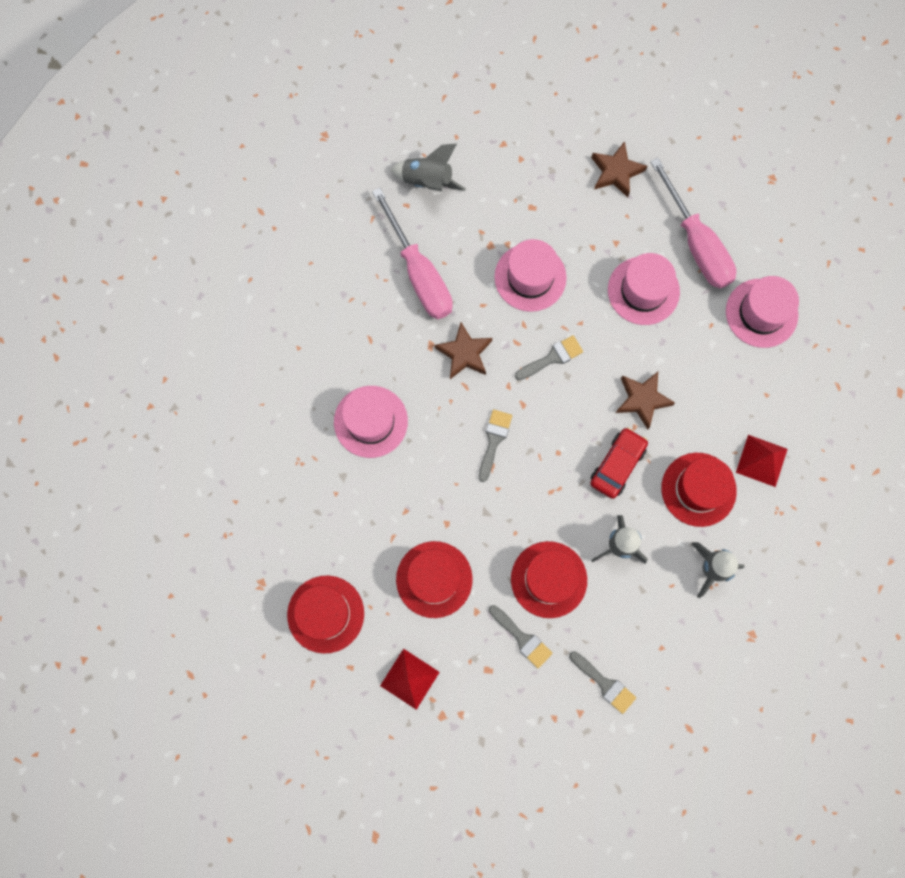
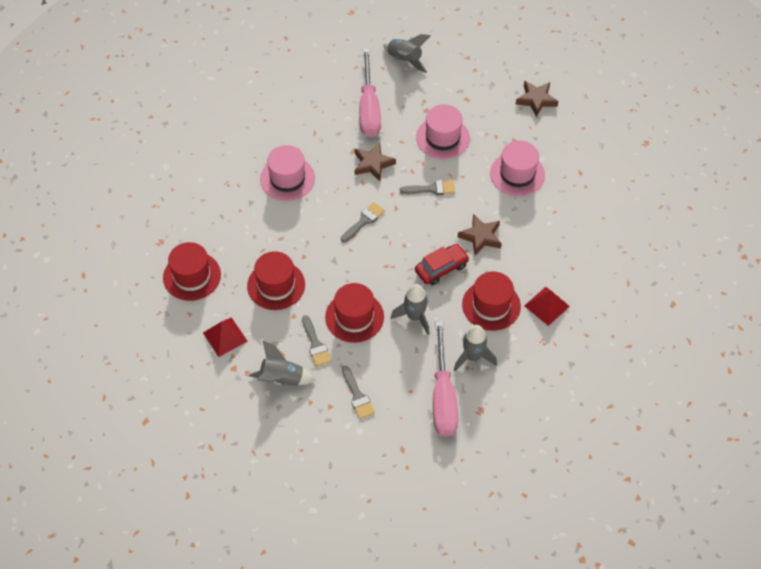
camera: 25 degrees right, 20 degrees down
(506, 703) = (282, 379): none -> grey rocket
(696, 243) = (570, 160): pink screwdriver -> pink screwdriver (443, 396)
(761, 313) = (595, 218): pink hat -> none

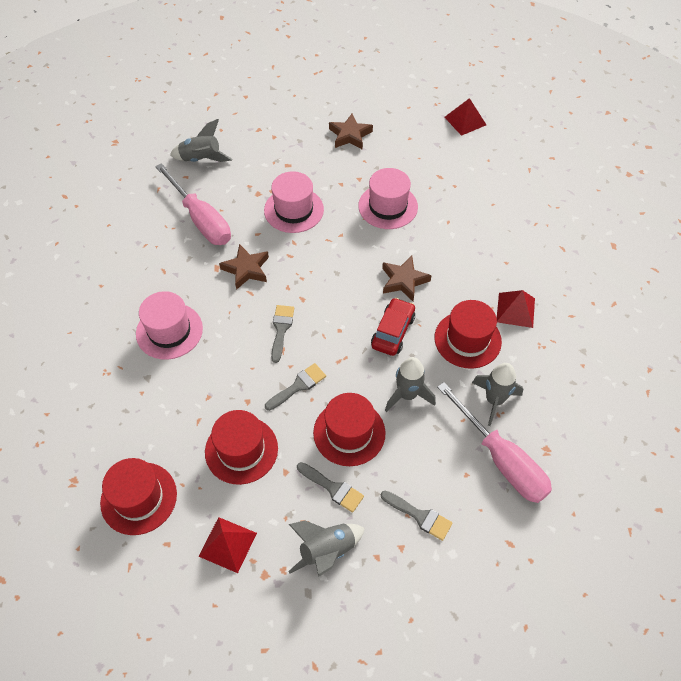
camera: 35 degrees left, 0 degrees up
(431, 189) = (322, 262): grey brush -> grey brush (298, 386)
(643, 137) = (465, 121): none -> red pyramid

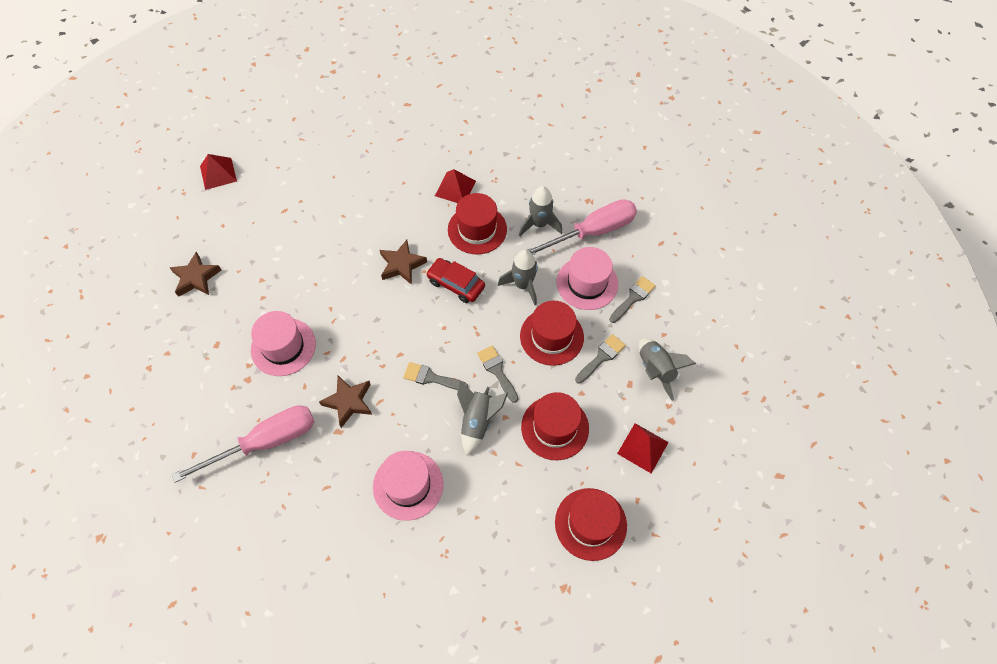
camera: 80 degrees left, 5 degrees up
(201, 159) = (172, 435): grey rocket -> grey rocket (478, 421)
(388, 206) = (307, 261): pink hat -> pink hat (587, 283)

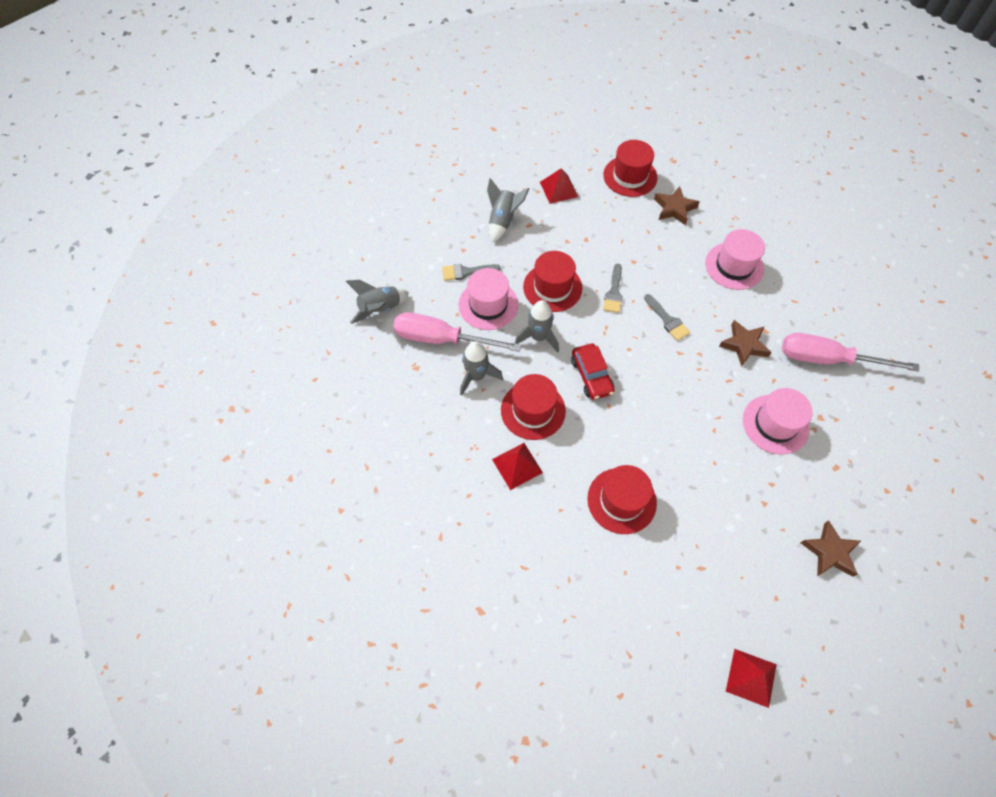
camera: 140 degrees left, 0 degrees up
(402, 265) = (624, 425): brown star -> brown star (674, 208)
(478, 421) = (655, 271): grey rocket -> grey rocket (380, 309)
(555, 427) = (605, 234): red hat -> red hat (621, 500)
(601, 357) = (531, 251): grey brush -> none

